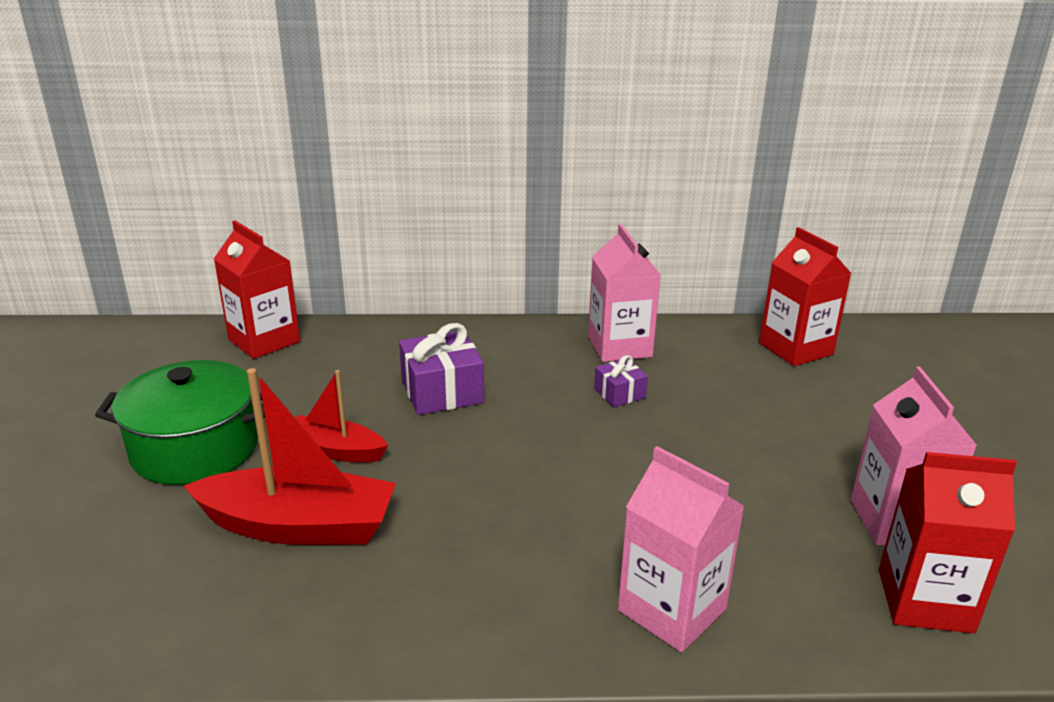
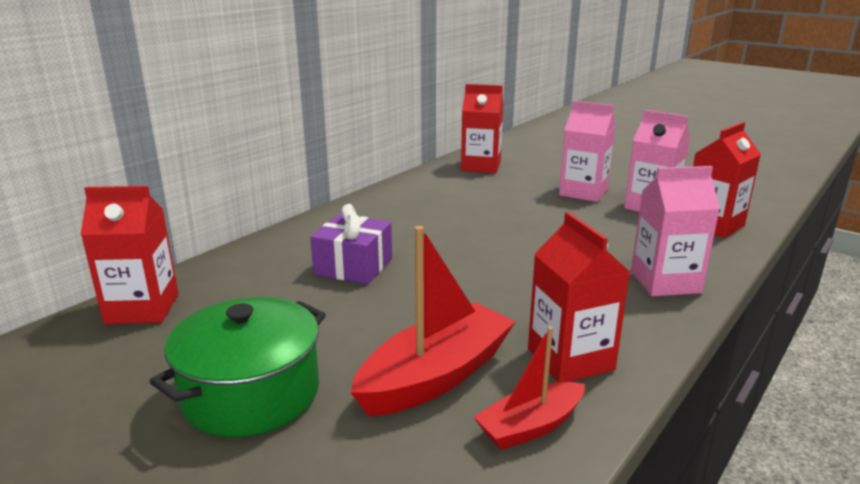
camera: 50 degrees left, 5 degrees down
(335, 450) = (360, 329): red boat -> red boat (530, 426)
(407, 598) = (570, 359): none -> red carton
(619, 346) = (401, 200): pink carton -> pink carton (583, 192)
(619, 393) = (449, 219): purple gift -> none

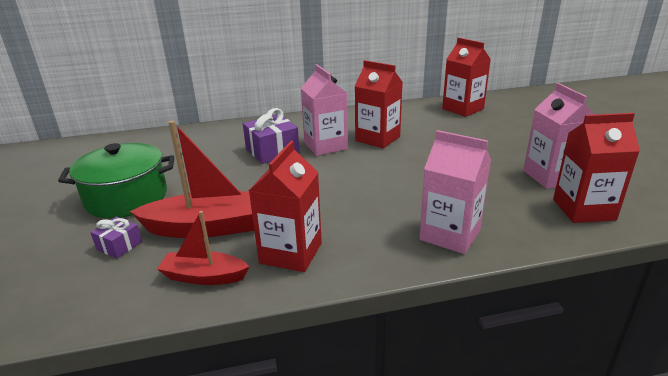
camera: 40 degrees right, 5 degrees up
(142, 309) = (153, 140): red carton -> red carton (377, 138)
(359, 451) = (119, 245): none -> purple gift
(583, 192) = (510, 149): pink carton -> pink carton (325, 146)

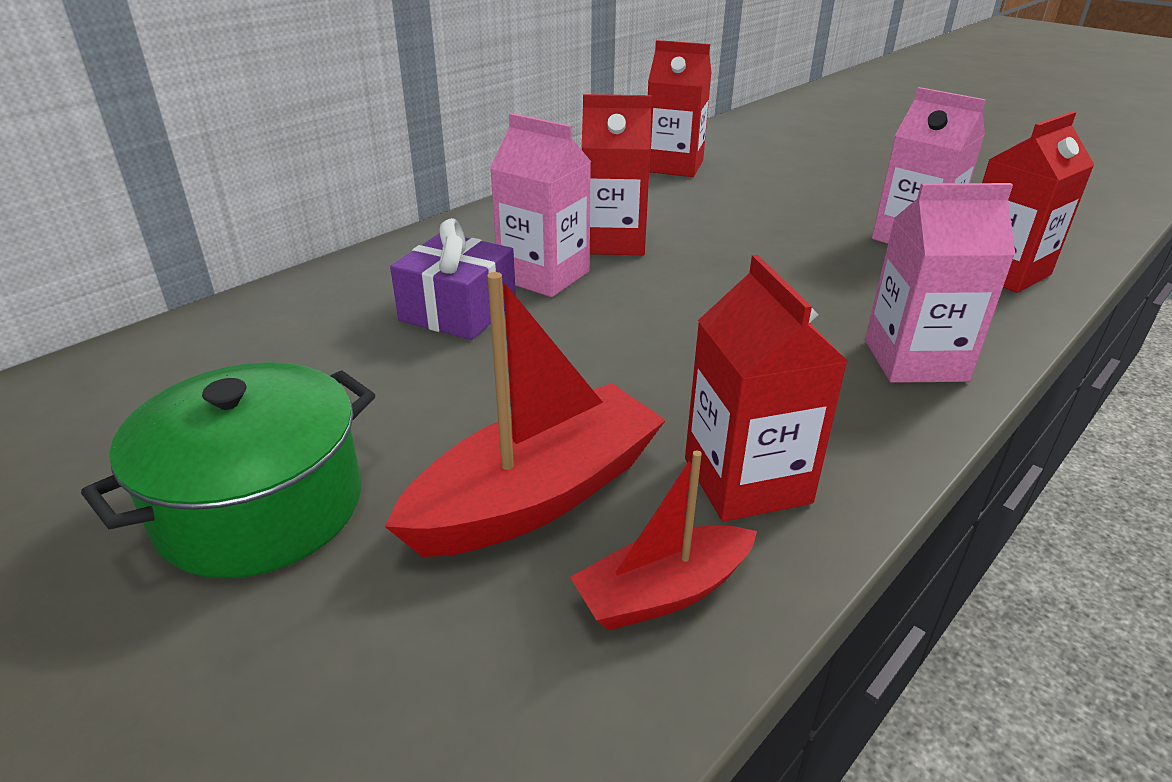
camera: 35 degrees left, 5 degrees up
(119, 245) = (394, 615): purple gift -> none

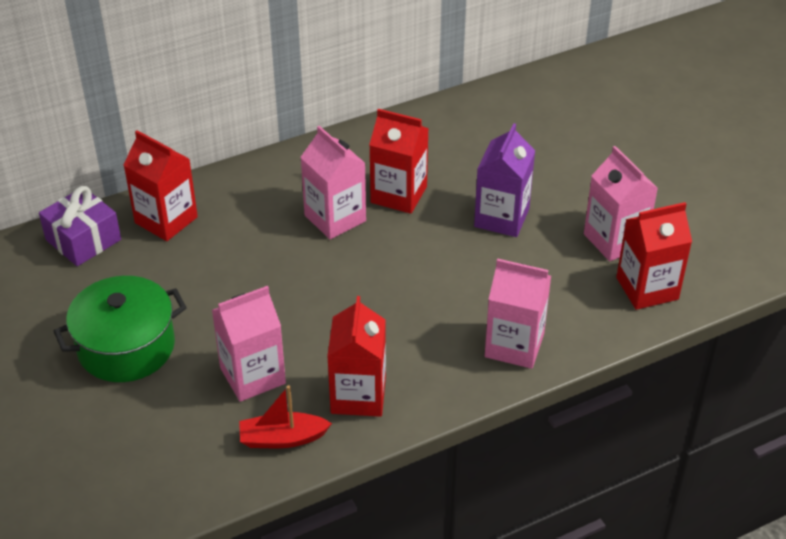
camera: 20 degrees right, 10 degrees up
(458, 311) = (268, 238): purple gift -> purple gift (83, 240)
(537, 495) = (252, 376): red boat -> pink carton
(674, 166) = (499, 114): red carton -> red carton (166, 220)
(760, 241) = (501, 218): none -> purple carton

